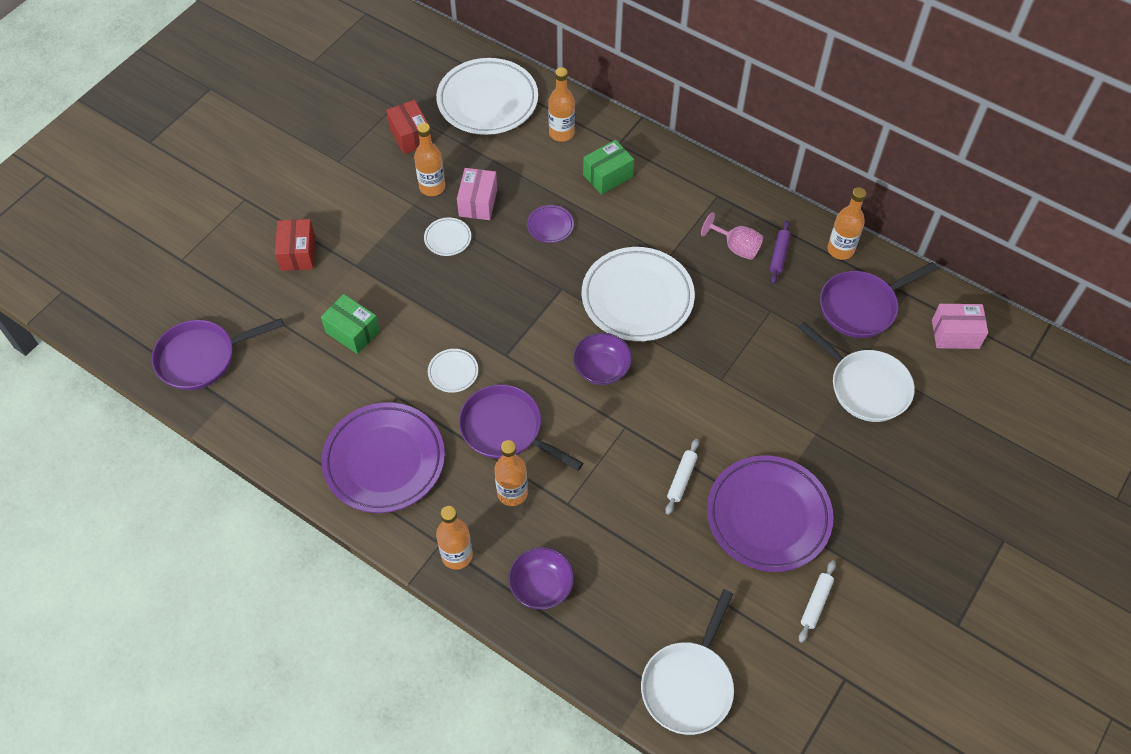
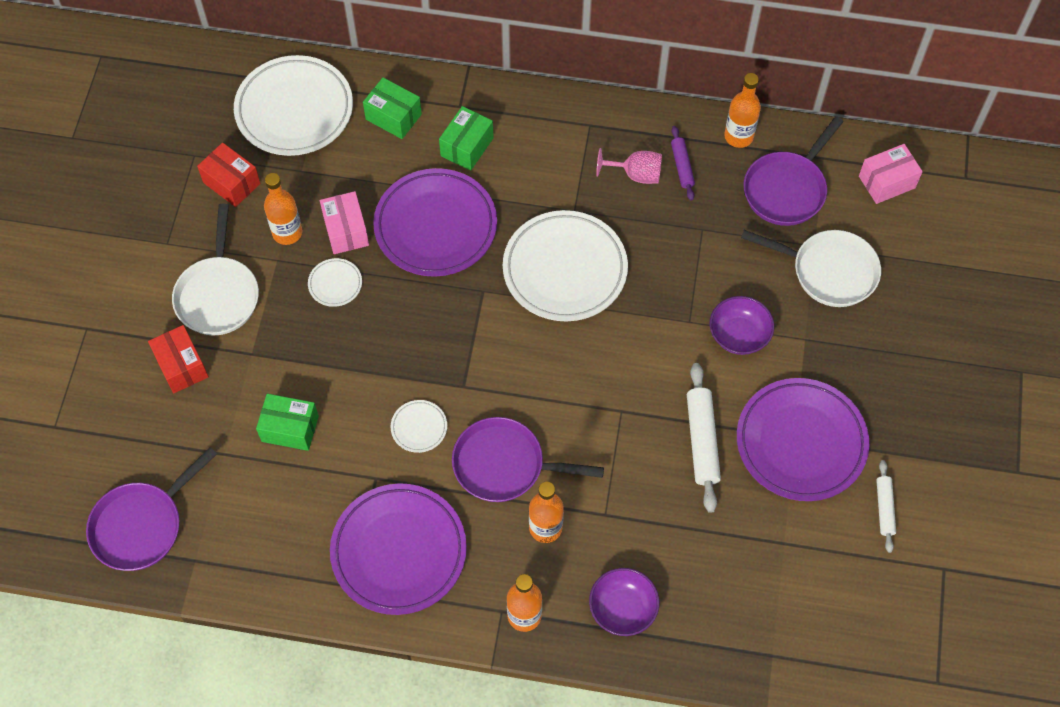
camera: 25 degrees left, 5 degrees up
(550, 226) = (435, 226): purple plate -> purple plate, size x2.31
(561, 133) = (393, 117): orange bottle -> green box
(602, 369) = (567, 360): purple bowl -> purple bowl (739, 335)
(681, 479) = (702, 441): white rolling pin -> white rolling pin, size x1.68
(689, 684) = (808, 640): white pan -> white pan (218, 295)

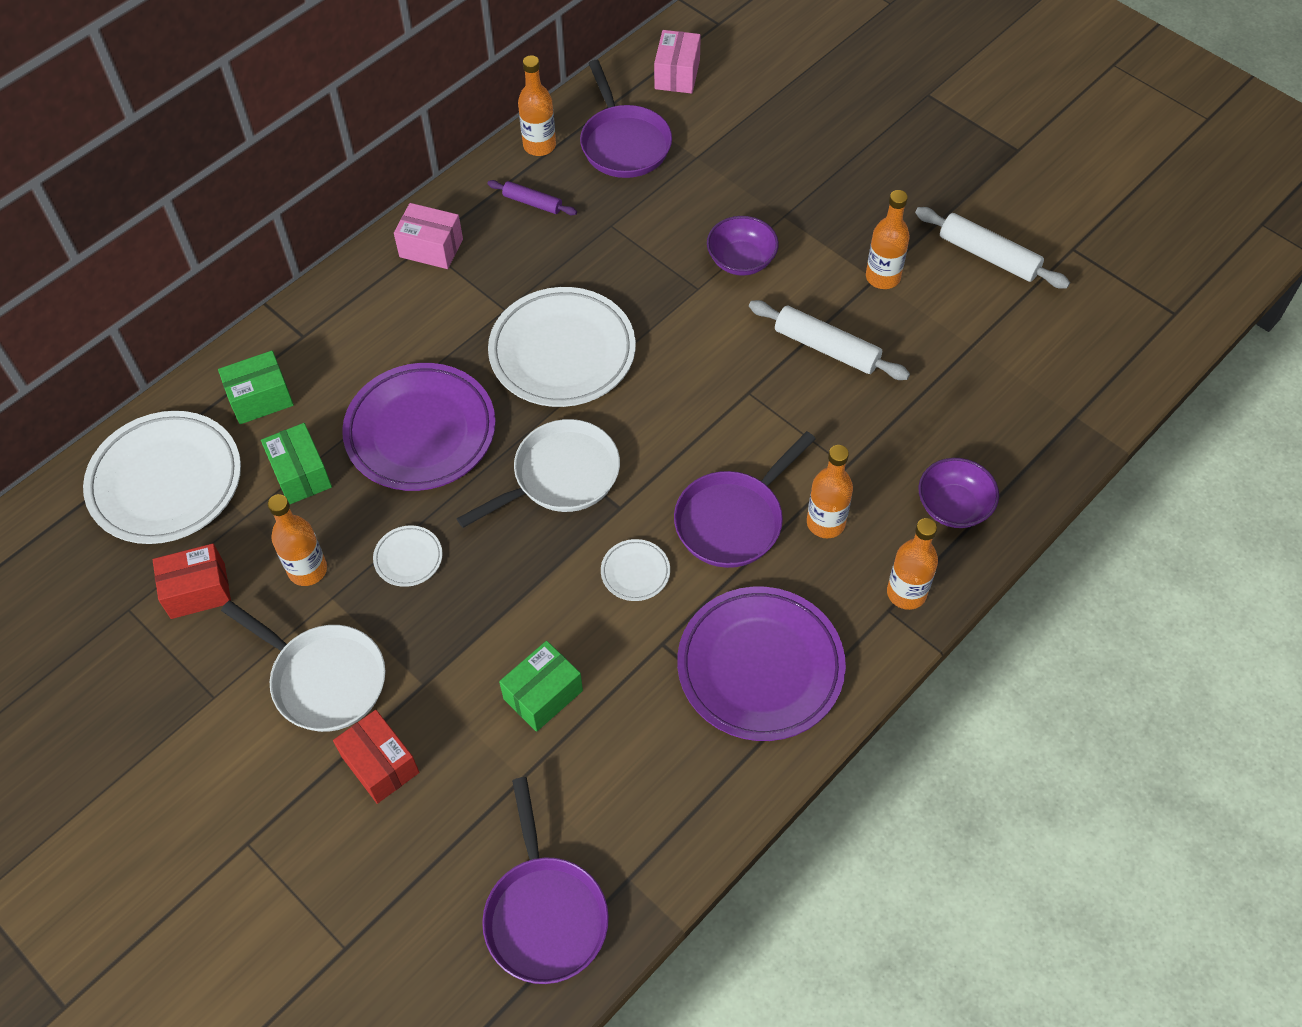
camera: 55 degrees left, 5 degrees down
(181, 366) = (380, 764): red box -> red box turned 45 degrees clockwise
(346, 231) = (354, 514): pink box -> pink box (431, 248)
(467, 147) = (354, 356): green box -> green box (300, 474)
(636, 174) = (509, 241): pink goblet -> none
(801, 442) = (882, 277): purple plate -> orange bottle
(828, 271) = (730, 162): white pan -> white pan (560, 476)
(884, 508) = (988, 256): white rolling pin -> white rolling pin, size x1.68

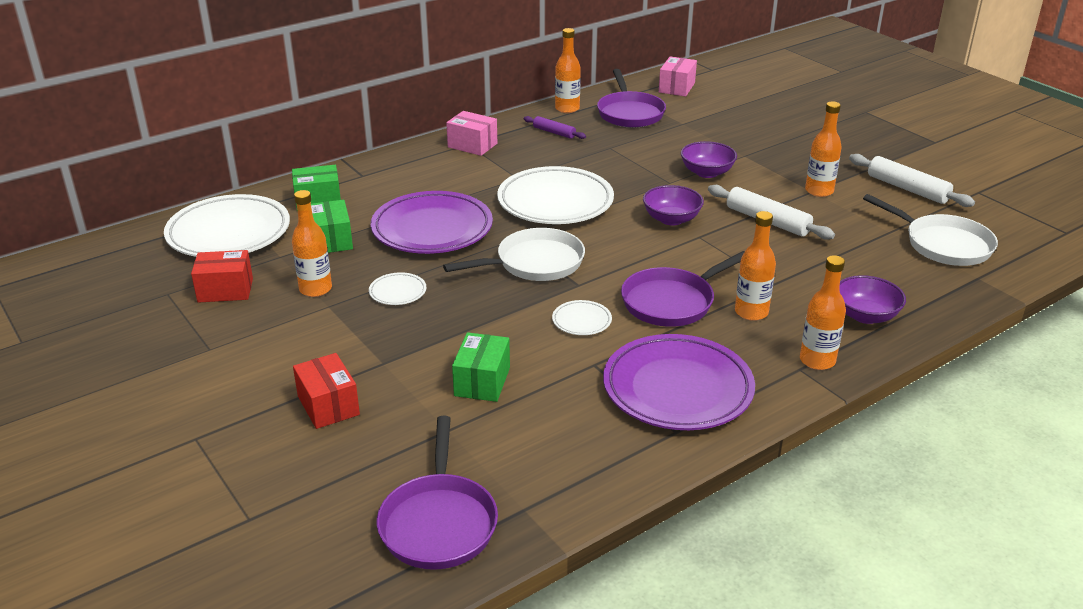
camera: 10 degrees right, 25 degrees down
(324, 679) = (302, 350): white pan -> white pan (943, 244)
(543, 694) = (482, 381): green box -> green box turned 45 degrees counterclockwise
(710, 363) = (671, 219): none -> purple bowl

